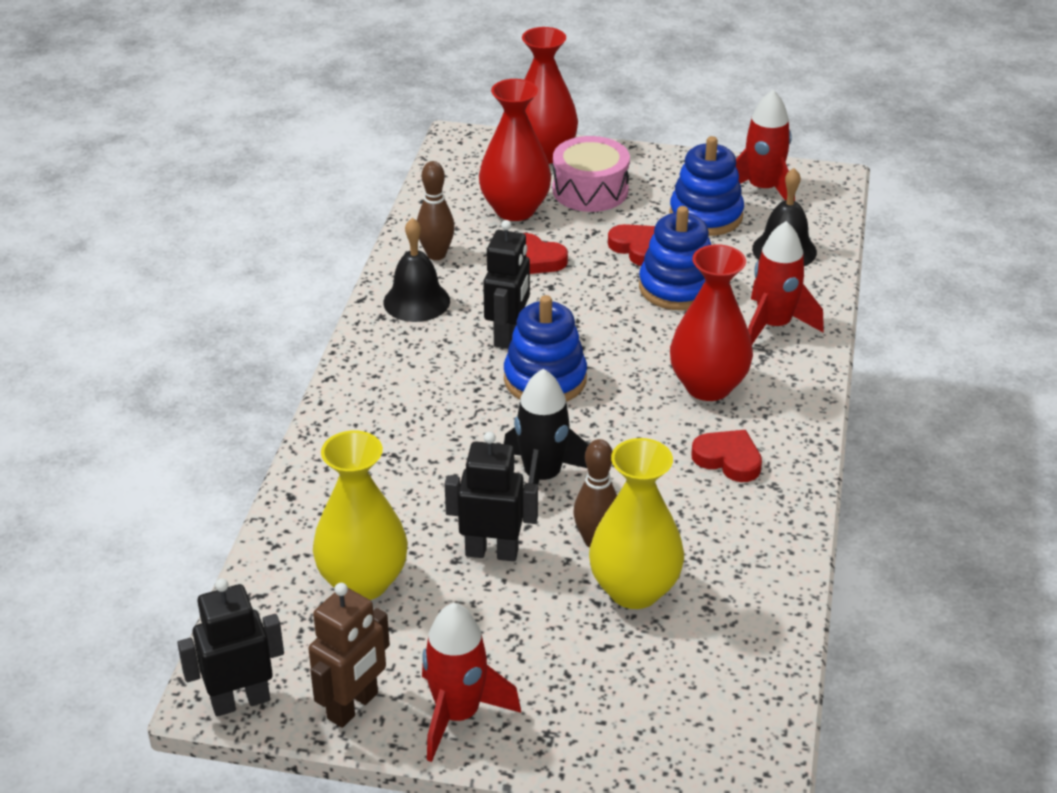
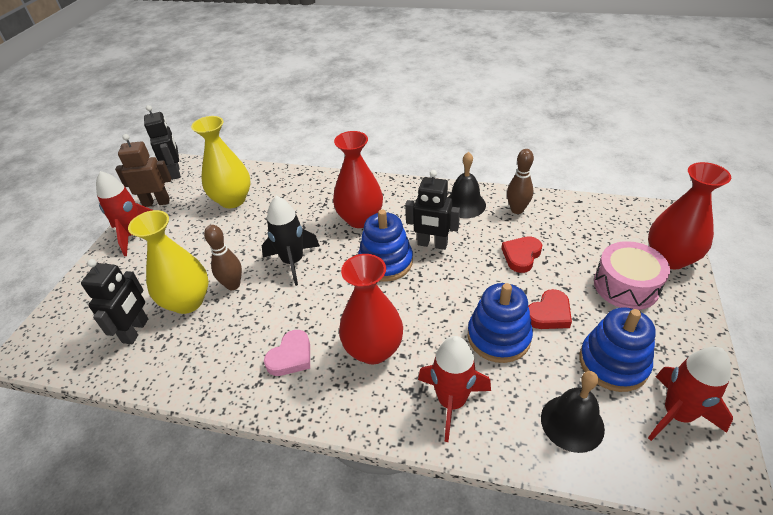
camera: 95 degrees right, 5 degrees up
(353, 706) = (156, 202): brown robot -> brown robot turned 135 degrees clockwise
(492, 552) = (238, 243): black robot -> black robot (136, 331)
(515, 210) = (583, 244): red vase -> red vase (360, 219)
(728, 459) = (291, 357): red heart -> pink heart

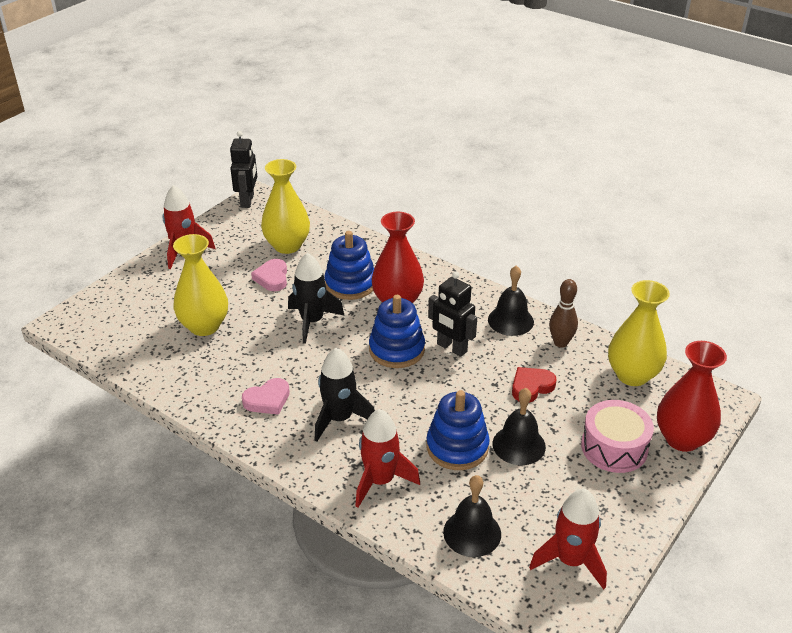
camera: 20 degrees right, 5 degrees down
(136, 331) = (152, 336): black robot -> none
(156, 202) = (217, 226): brown robot -> none
(233, 233) = (272, 278): none -> pink heart
(233, 285) = (249, 325): brown bowling pin -> none
(373, 350) = (340, 419): red vase -> black rocket
(549, 314) = (519, 445): red heart -> black bell
(591, 218) = (632, 375): none -> yellow vase
(613, 363) = (546, 504): blue stacking toy -> blue stacking toy (350, 284)

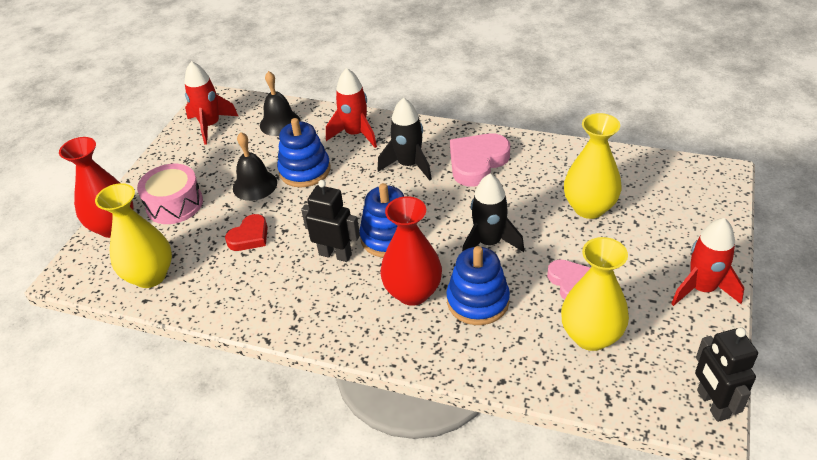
camera: 165 degrees right, 5 degrees up
(267, 400) = (477, 162): pink heart -> pink heart, size x1.63
(510, 320) = (280, 305): black bell -> none
(560, 343) = (223, 292): brown bowling pin -> none

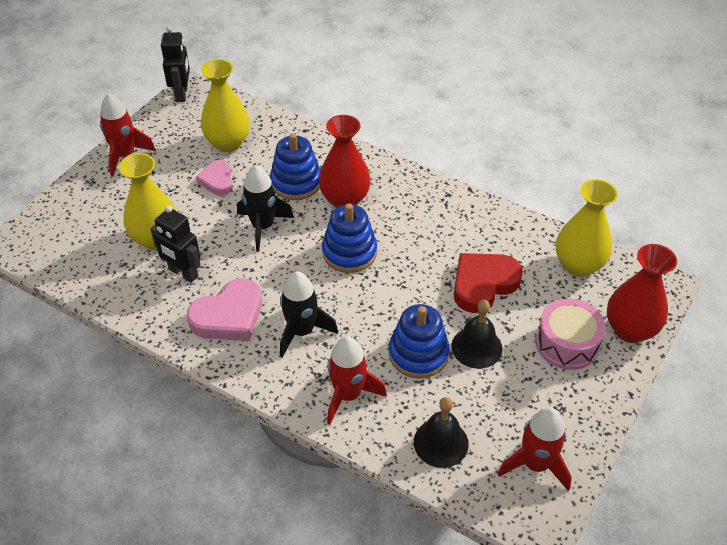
camera: 170 degrees left, 5 degrees up
(249, 236) = (483, 284): red heart -> red heart, size x1.63
(335, 254) = (402, 247): black robot -> black robot (183, 273)

